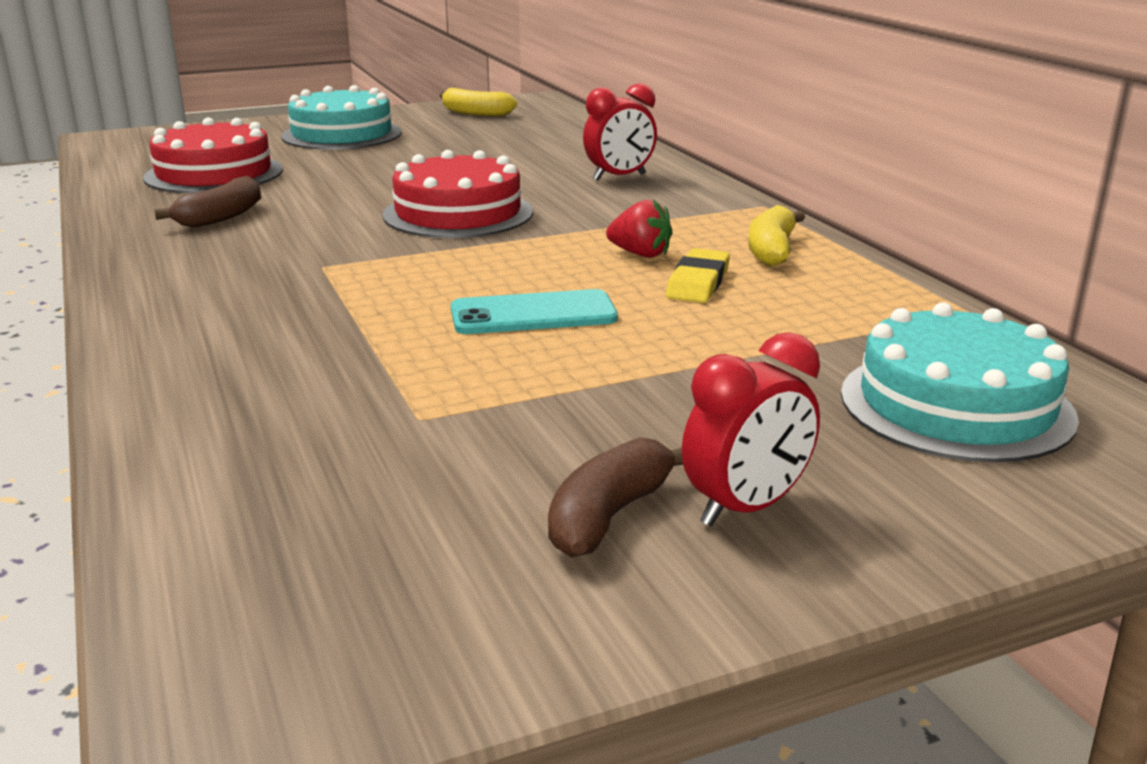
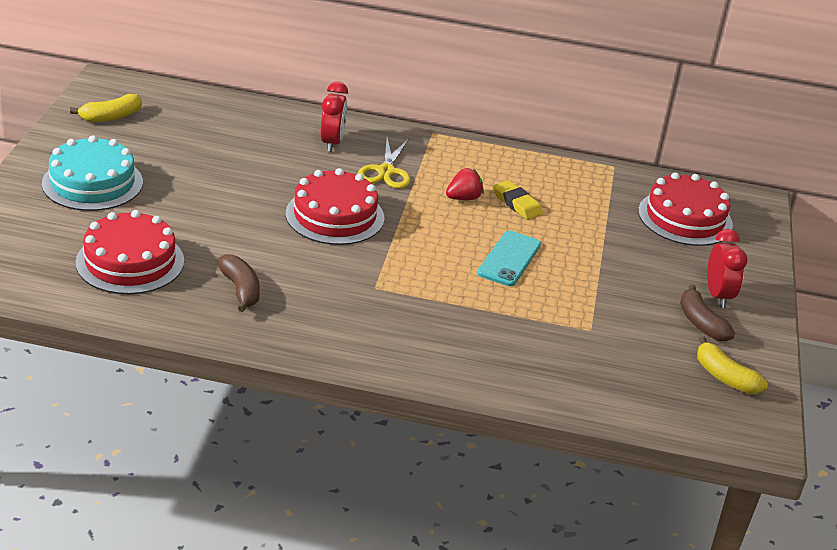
camera: 60 degrees left, 10 degrees up
(613, 209) = (386, 171): none -> yellow scissors
(771, 250) = (498, 166): yellow banana -> yellow banana (724, 377)
(956, 405) = (685, 218): turquoise cake -> red cake

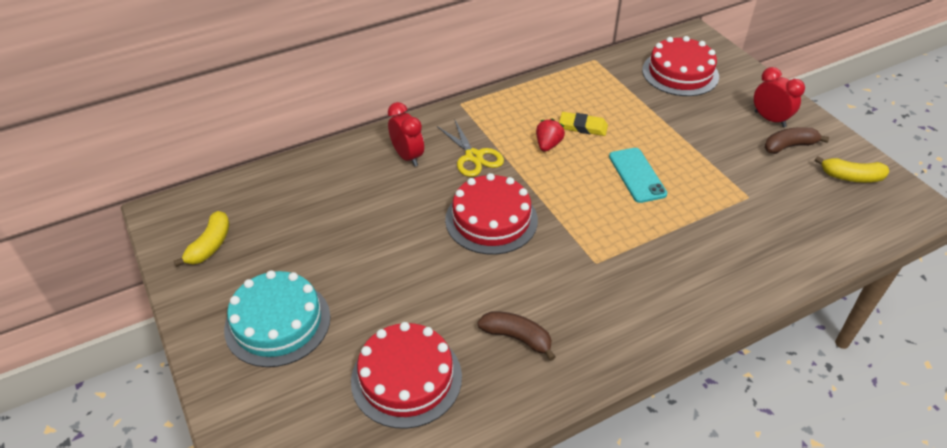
camera: 35 degrees left, 10 degrees up
(701, 323) = (789, 146): brown banana -> brown banana turned 135 degrees clockwise

